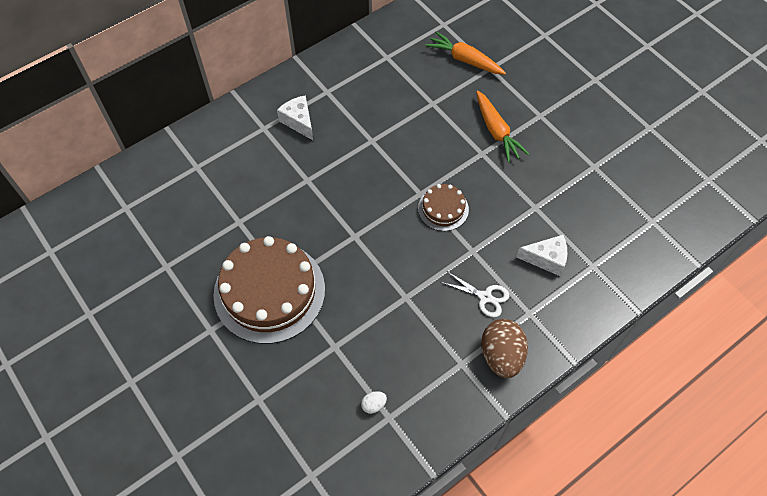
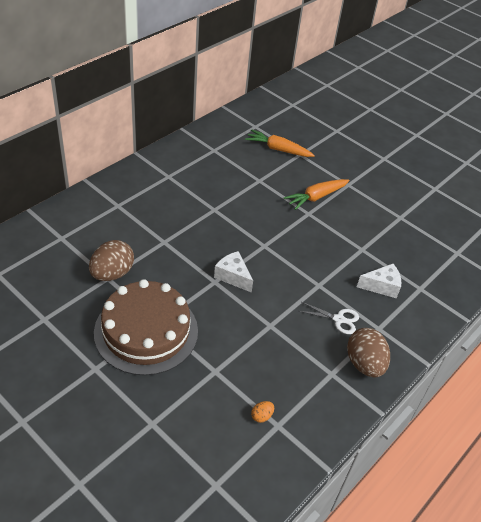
camera: 15 degrees left, 15 degrees down
(244, 217) = (112, 273): none -> brown egg
(299, 122) = (148, 199): white cheese -> white cheese (233, 276)
(373, 405) = (261, 416): white egg -> orange egg
(443, 209) = (286, 255): brown cake -> none
(496, 131) = (316, 197): orange carrot -> orange carrot turned 90 degrees clockwise

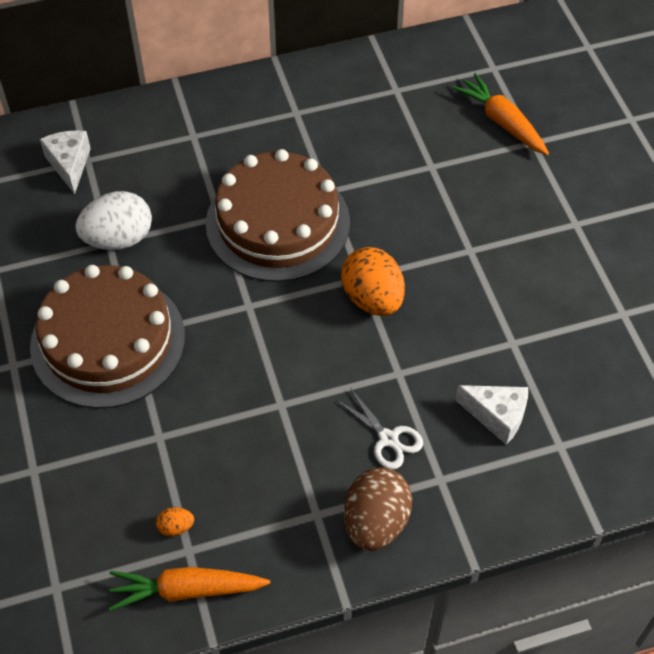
camera: 35 degrees right, 10 degrees up
(112, 273) = (118, 239): brown egg -> white egg
(199, 234) = (278, 223): none -> brown cake
(233, 276) = (279, 308): white cheese -> white cheese (69, 164)
(278, 253) = (372, 298): none -> orange egg
(316, 197) = (503, 227): orange carrot -> orange carrot (187, 590)

